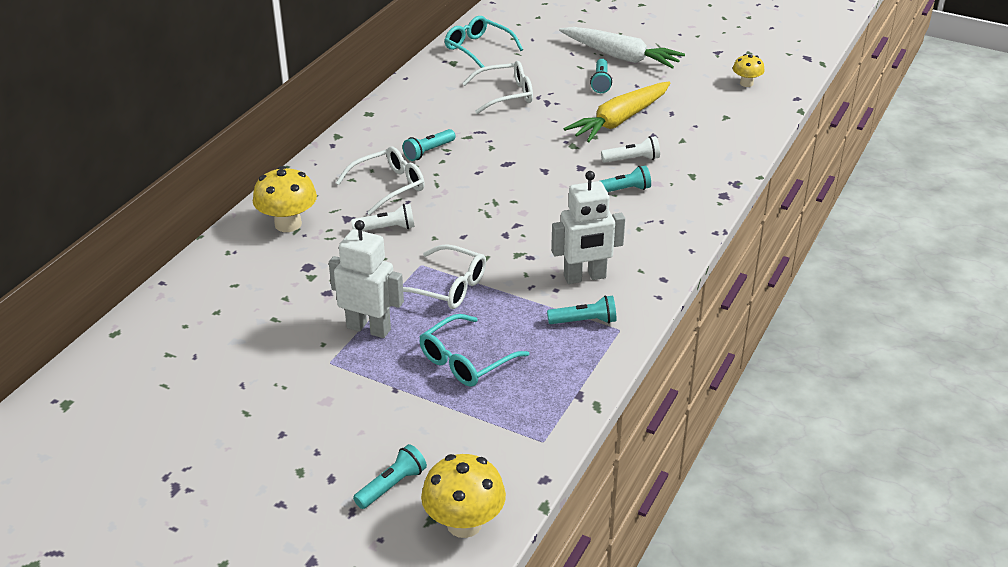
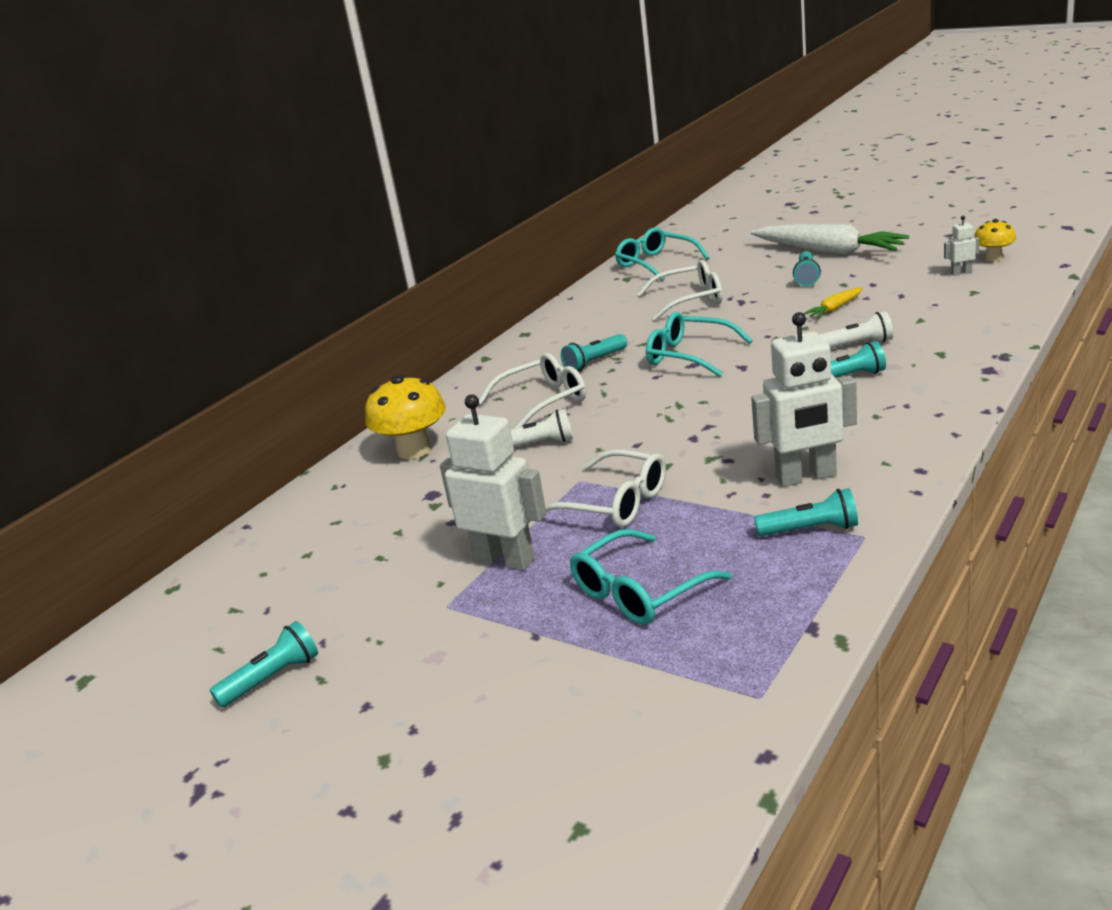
camera: 10 degrees right, 10 degrees down
(392, 486) = (521, 776): turquoise flashlight -> turquoise flashlight (272, 678)
(464, 524) = (634, 834): yellow mushroom -> none
(504, 154) = (689, 356): none -> turquoise glasses
(619, 120) = (835, 309): yellow carrot -> yellow carrot, size x0.45
(719, 95) = (961, 273): none -> white robot

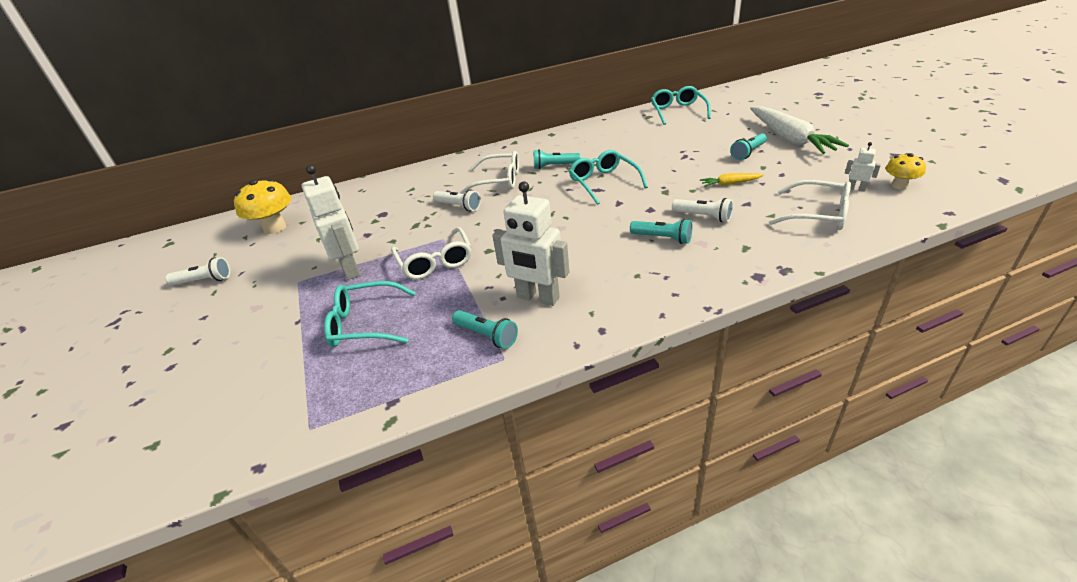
camera: 35 degrees right, 10 degrees up
(272, 678) = (204, 281): turquoise flashlight -> white flashlight
(414, 450) = (412, 184): yellow mushroom -> yellow mushroom (275, 228)
(689, 300) = (658, 144): white glasses -> white glasses (817, 214)

